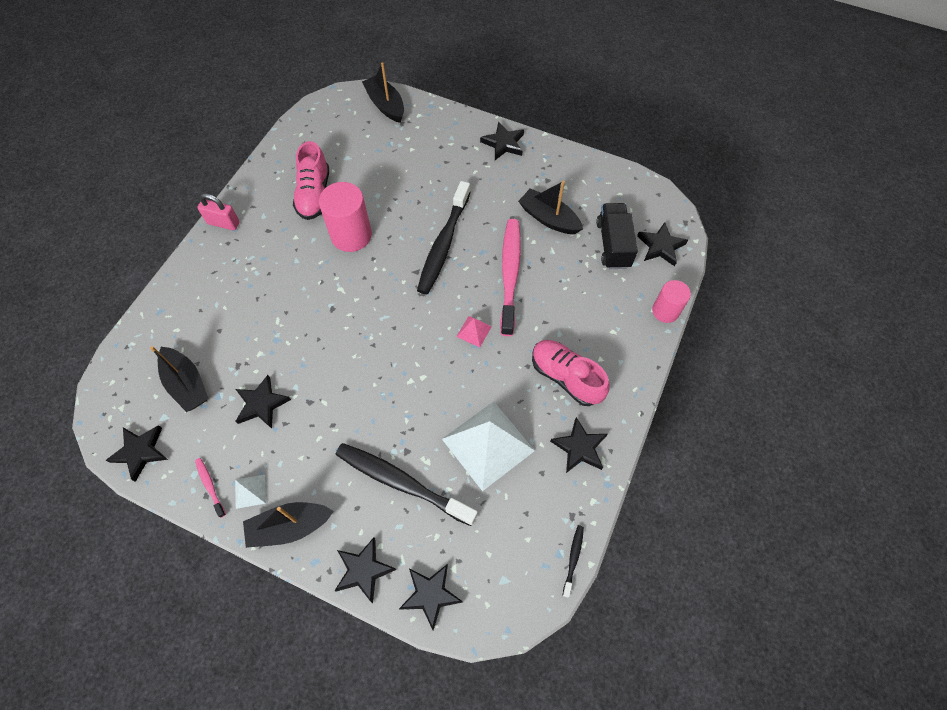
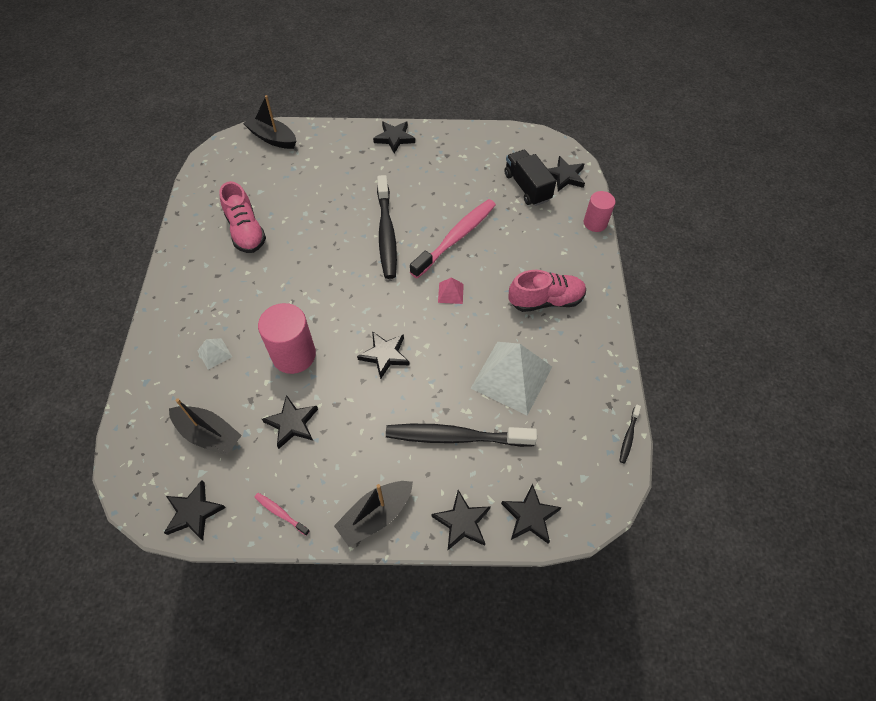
camera: 25 degrees left, 5 degrees down
(223, 223) = (169, 283): pink padlock -> none
(250, 491) = (322, 501): white pyramid -> white pyramid (214, 353)
(351, 235) = (299, 253): pink cylinder -> pink cylinder (294, 355)
(510, 274) = (456, 238): pink toothbrush -> pink toothbrush turned 60 degrees clockwise
(549, 218) = (464, 184): black boat -> none
(566, 377) = (545, 300): pink shoe -> pink shoe turned 150 degrees clockwise
(573, 558) = (628, 436): black toothbrush -> black toothbrush turned 150 degrees counterclockwise
(579, 447) = (586, 350): black star -> black star (385, 355)

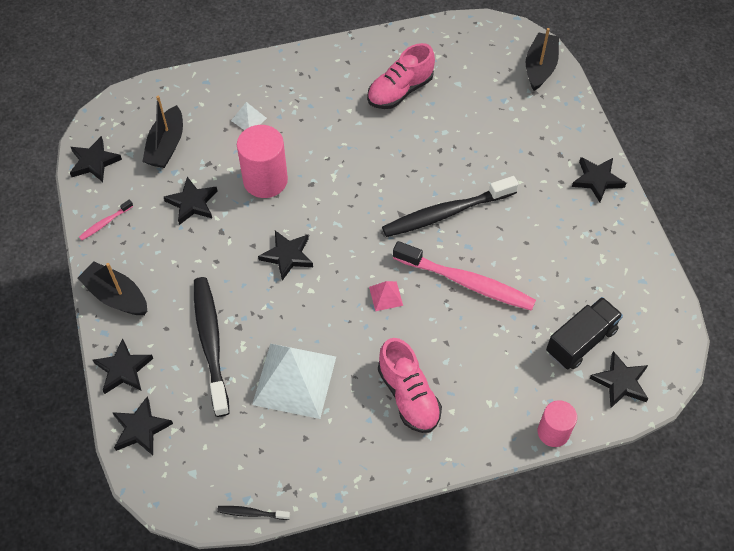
camera: 75 degrees right, 0 degrees up
(280, 513) = (105, 223): pink toothbrush -> pink toothbrush turned 150 degrees counterclockwise

